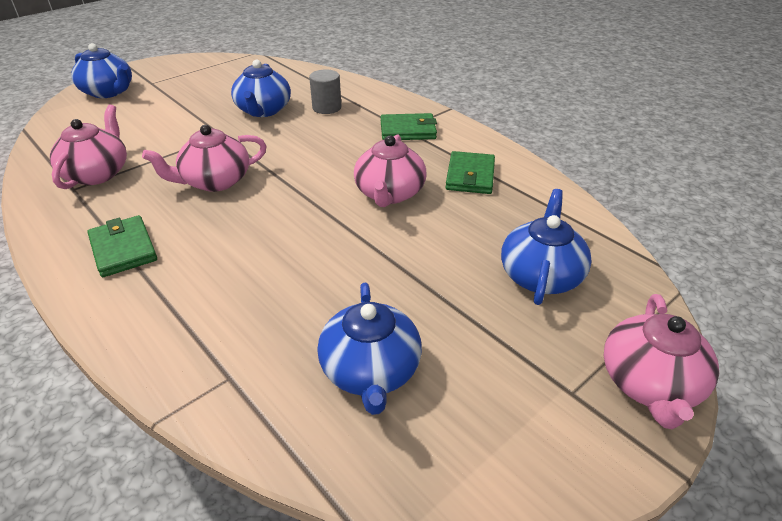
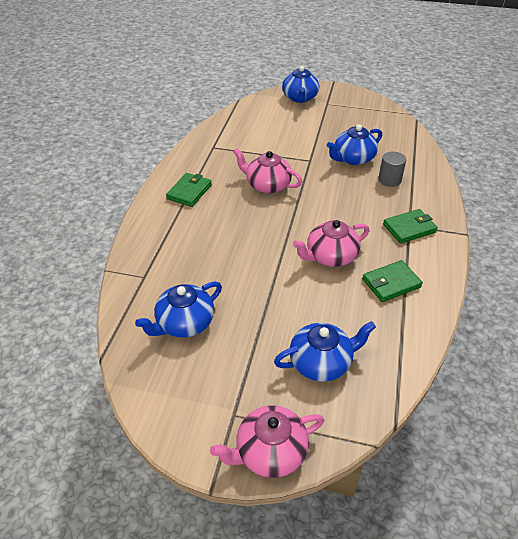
camera: 55 degrees right, 5 degrees up
(97, 173) = (231, 145): pink teapot -> none
(408, 130) = (409, 228): green wallet -> green wallet turned 75 degrees counterclockwise

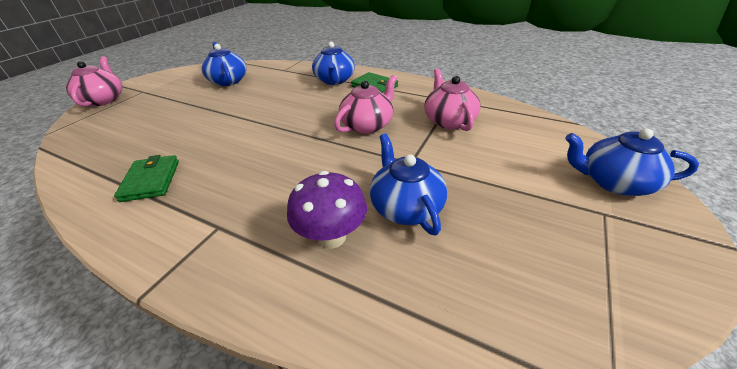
camera: 105 degrees right, 5 degrees down
(321, 362) = (129, 125): blue teapot -> blue teapot (334, 80)
(330, 256) = (228, 148): pink teapot -> pink teapot (448, 120)
(389, 180) = (331, 237): grey cylinder -> purple mushroom
(409, 228) = (212, 224): green wallet -> none

